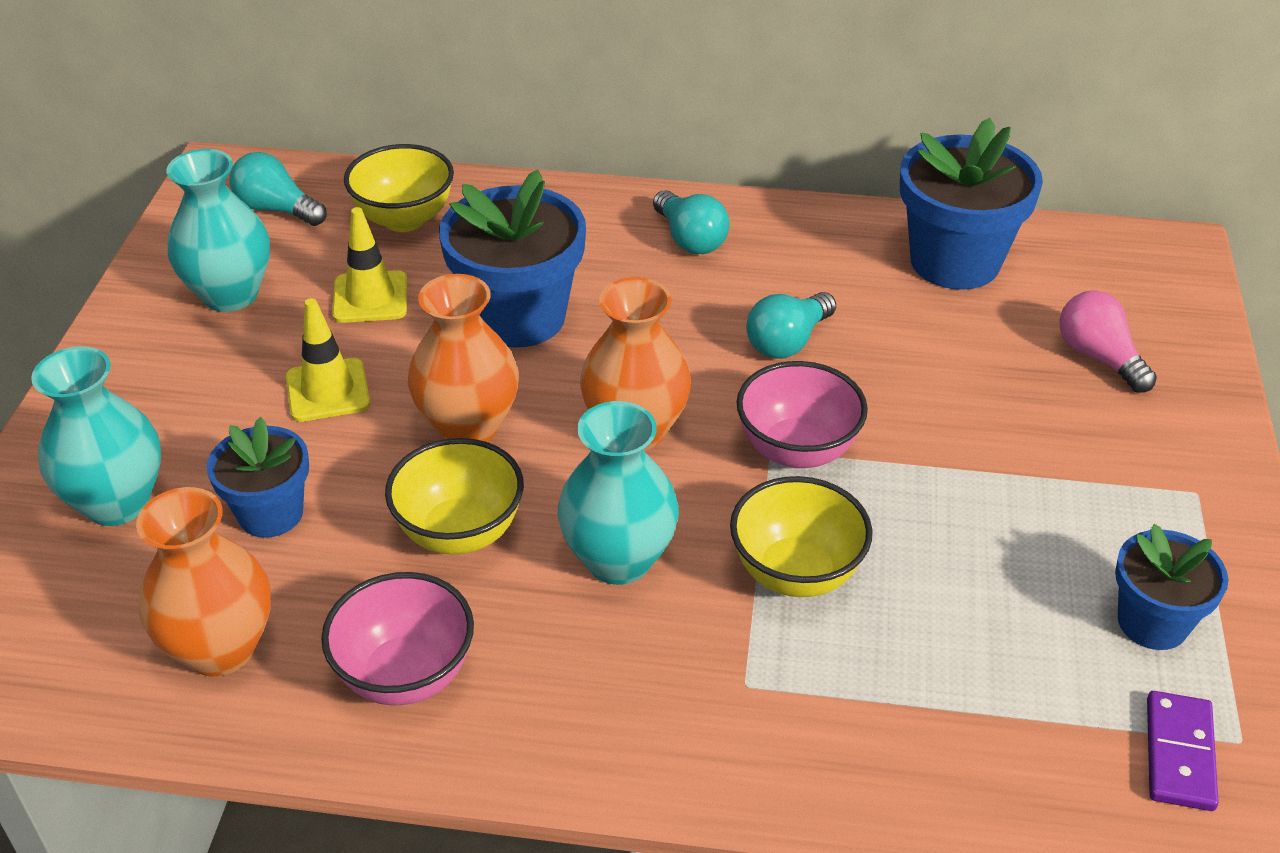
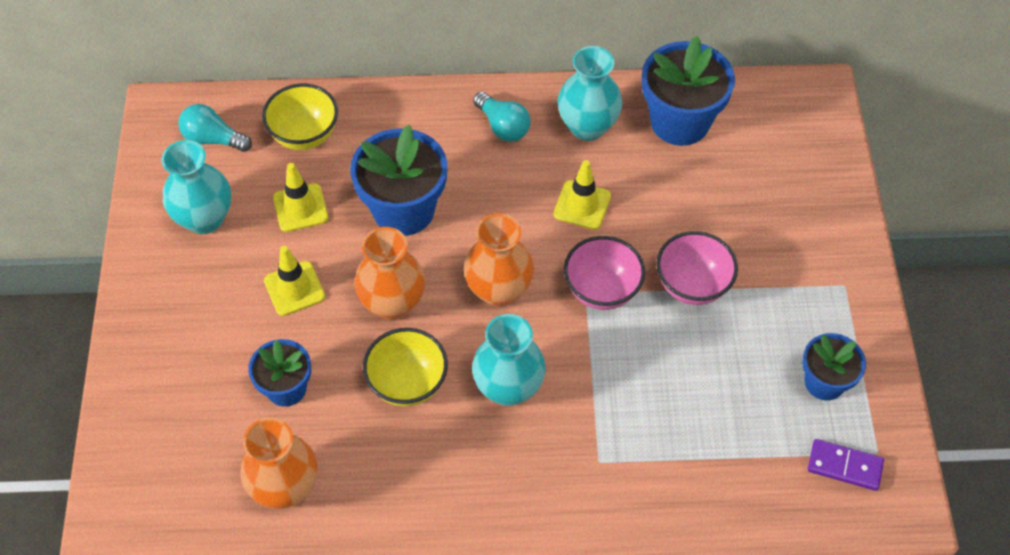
camera: 10 degrees left, 15 degrees up
(117, 503) = (186, 395): turquoise vase -> turquoise vase (587, 126)
(406, 675) = (401, 487): pink bowl -> pink bowl (692, 285)
(788, 342) = (582, 205): turquoise light bulb -> yellow traffic cone
(796, 573) = (615, 381): yellow bowl -> none
(1098, 357) = (778, 189): pink light bulb -> none
(1179, 754) = (844, 466): purple domino -> purple domino turned 75 degrees counterclockwise

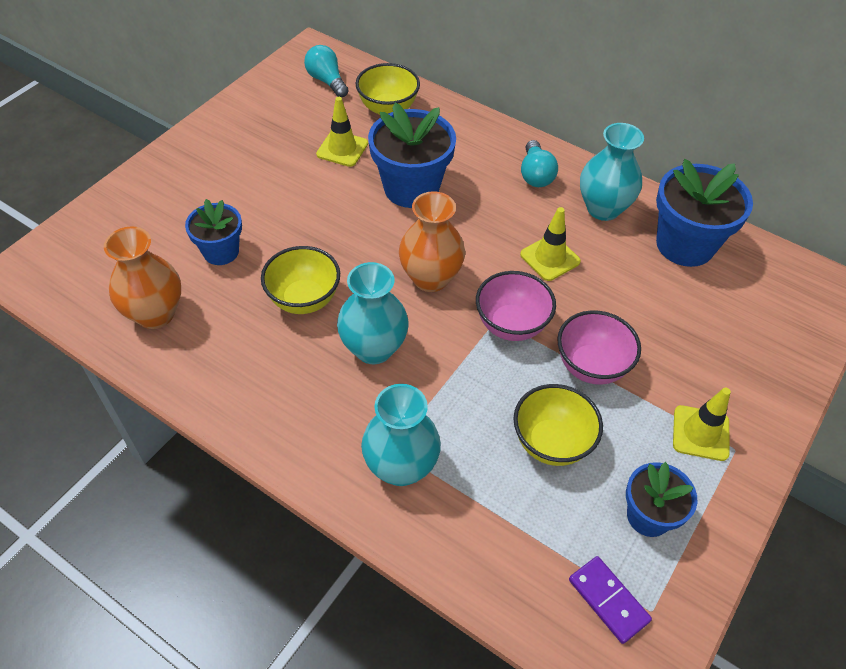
camera: 35 degrees right, 5 degrees down
(205, 219) = (275, 122): turquoise vase -> turquoise vase (401, 467)
(294, 288) = (289, 194): yellow traffic cone -> yellow traffic cone (700, 433)
(393, 303) = (345, 242): orange vase -> none
(713, 372) = (551, 443): none -> yellow bowl

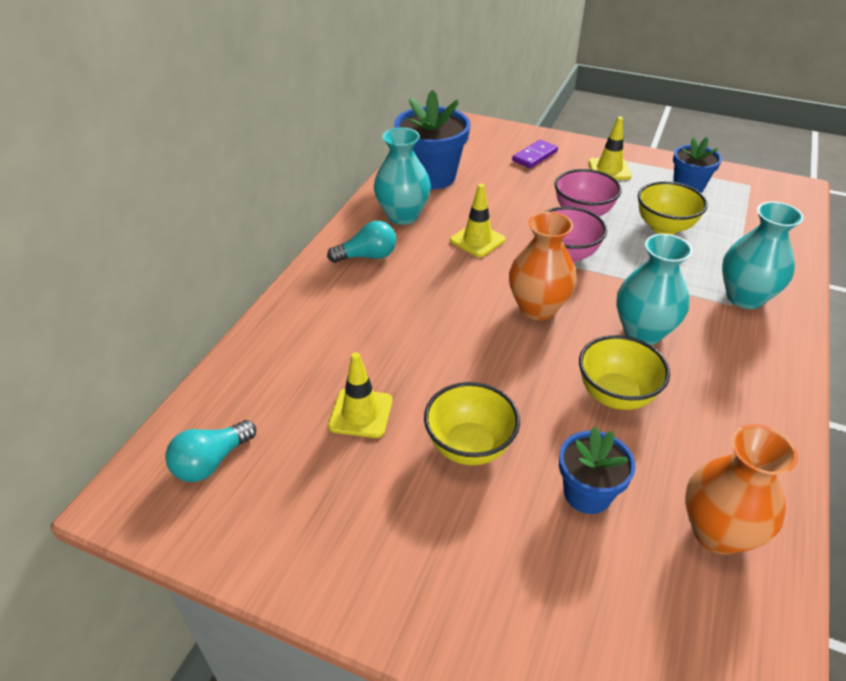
camera: 100 degrees left, 10 degrees down
(388, 109) = (272, 383): yellow bowl -> yellow bowl (469, 446)
(411, 188) = (414, 340): blue flower pot -> none
(608, 600) = (758, 199): purple domino -> purple domino (534, 156)

